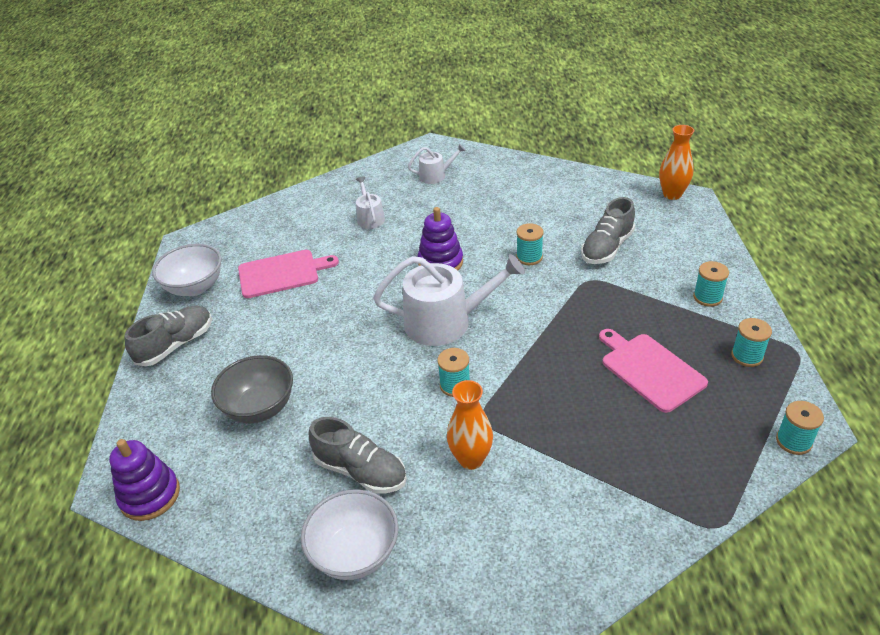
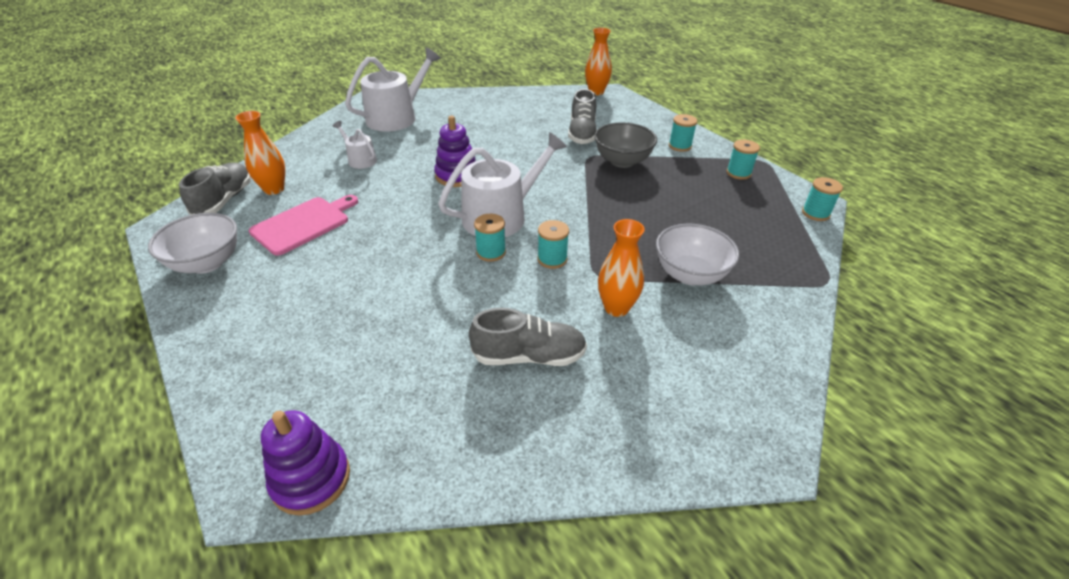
camera: 35 degrees left, 0 degrees up
(176, 345) = (225, 321): grey shoe -> grey shoe (224, 200)
(260, 408) = (377, 343): grey bowl -> grey bowl (622, 161)
(283, 229) = (274, 189): none -> orange vase
(355, 553) = (586, 426): white bowl -> white bowl (690, 274)
(436, 175) = (396, 117): white watering can -> white watering can, size x1.97
(529, 257) = (529, 154): turquoise spool -> turquoise spool (491, 252)
(649, 370) = (687, 200): pink cutting board -> none

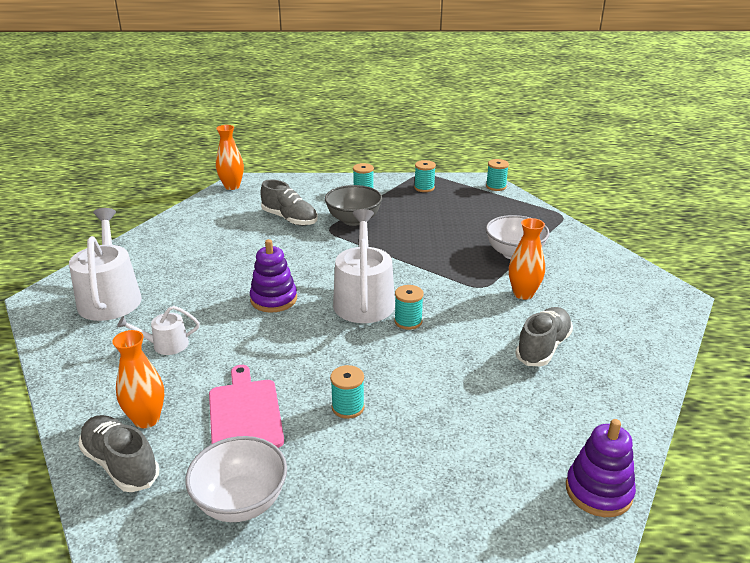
camera: 55 degrees left, 10 degrees down
(552, 259) = (445, 298): turquoise spool -> turquoise spool (348, 407)

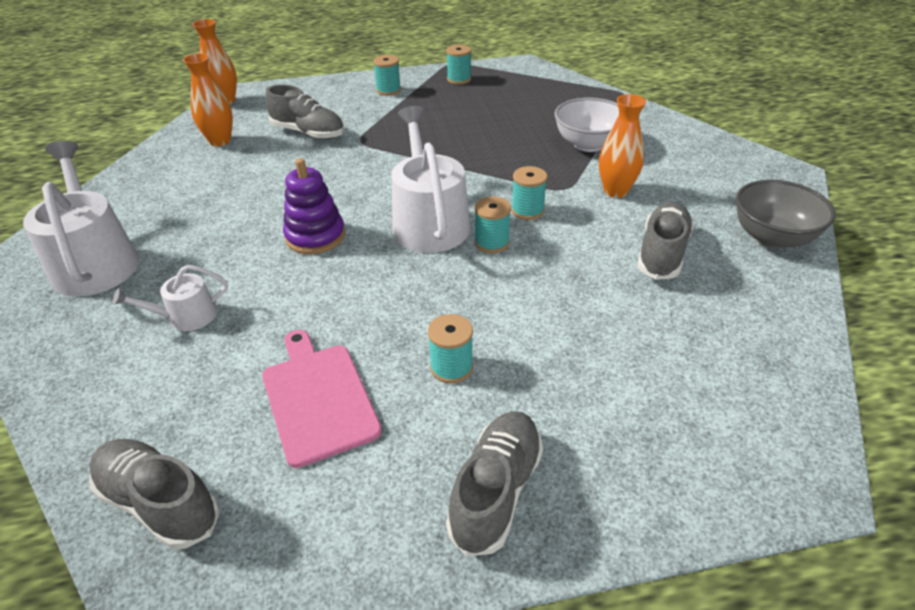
camera: 10 degrees left, 10 degrees up
(146, 419) = (183, 428): orange vase -> orange vase (220, 141)
(241, 502) = (346, 530): white bowl -> none
(353, 220) = (387, 126): grey bowl -> grey bowl (772, 237)
(353, 495) = (496, 491): none -> grey shoe
(496, 186) = (540, 70): turquoise spool -> turquoise spool (527, 210)
(598, 491) = (796, 430): purple stacking toy -> none

